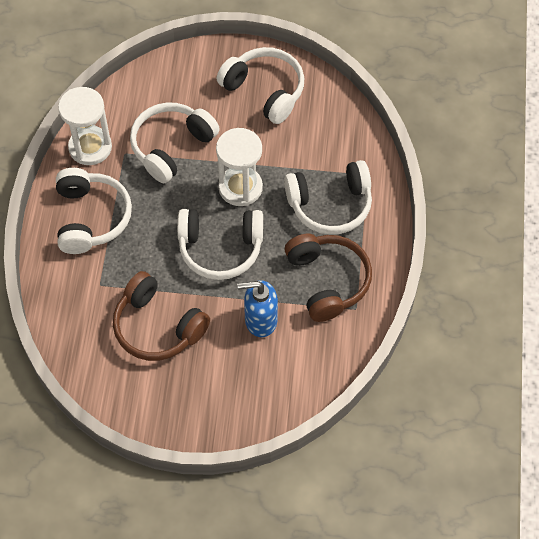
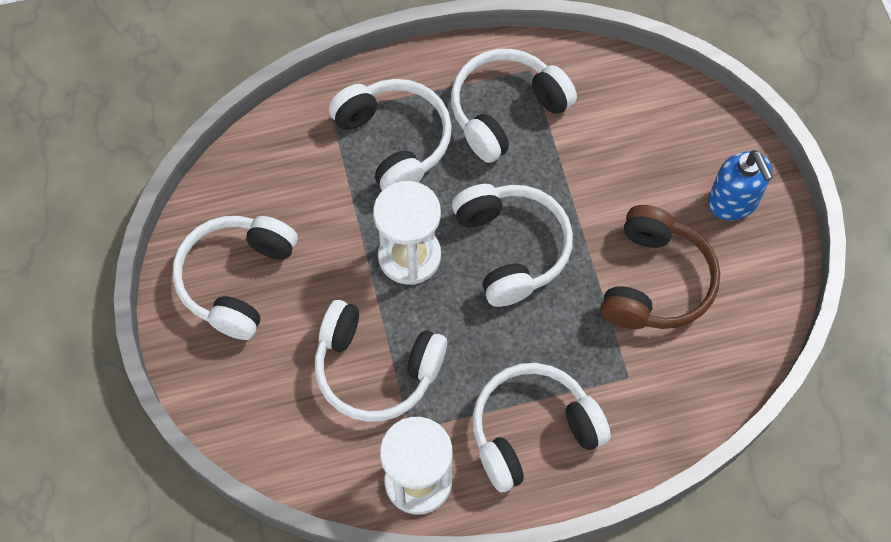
camera: 110 degrees left, 5 degrees up
(260, 320) = (593, 167): blue soap dispenser -> blue soap dispenser (733, 202)
(327, 281) = (506, 111): brown headphones -> white headphones

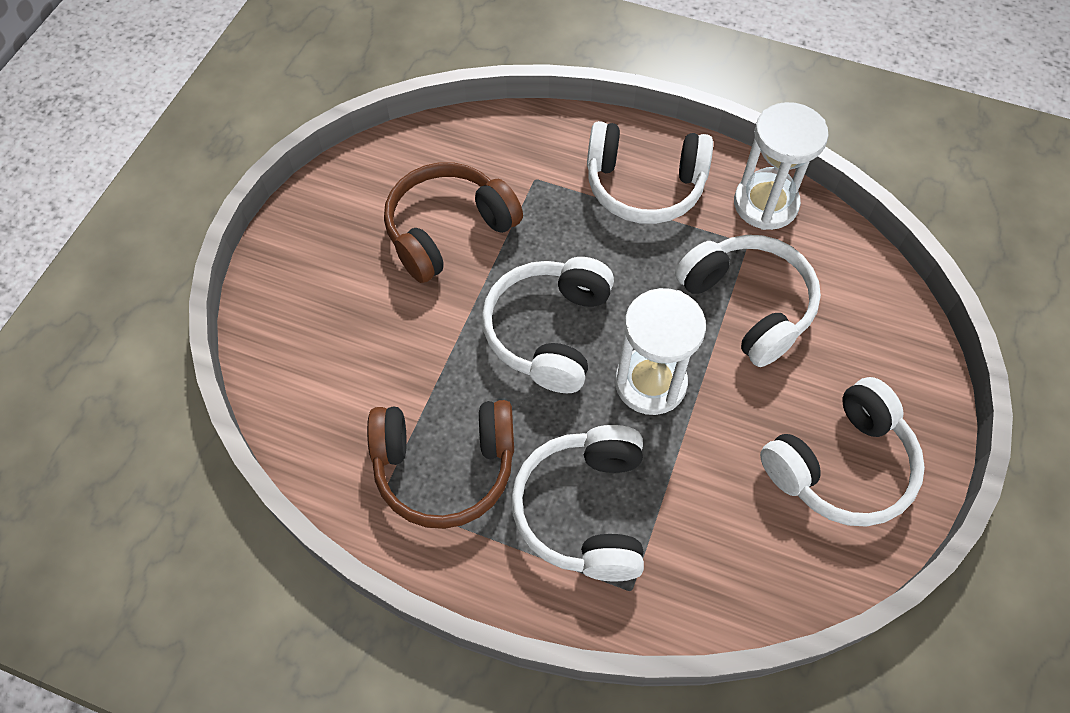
camera: 145 degrees left, 5 degrees down
(506, 111) = (445, 467): white headphones -> brown headphones
(733, 202) = (321, 250): blue soap dispenser -> none

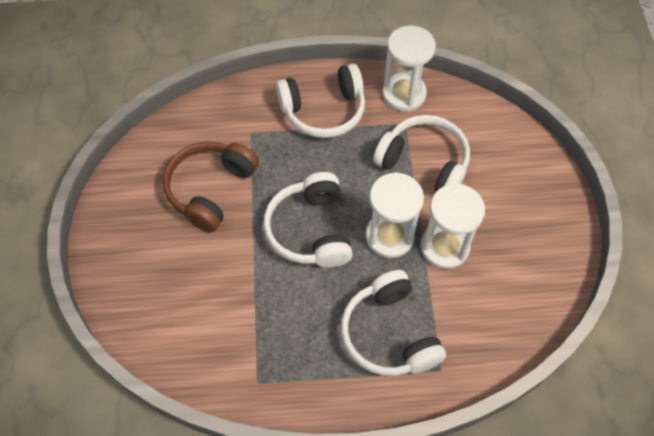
camera: 25 degrees left, 0 degrees up
(445, 467) = (288, 346): brown headphones -> none
(719, 428) = (444, 247): none -> white hourglass
(841, 466) = (524, 239): white headphones -> none

